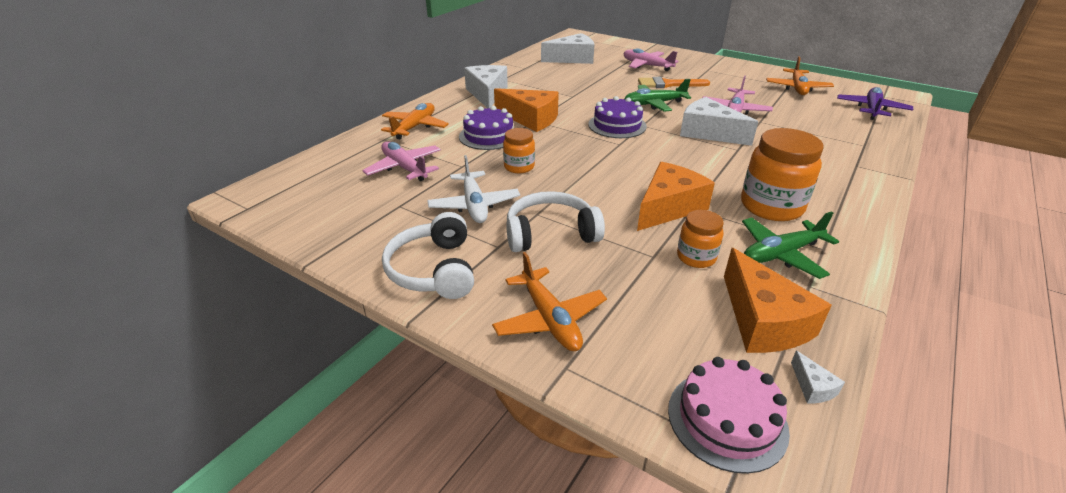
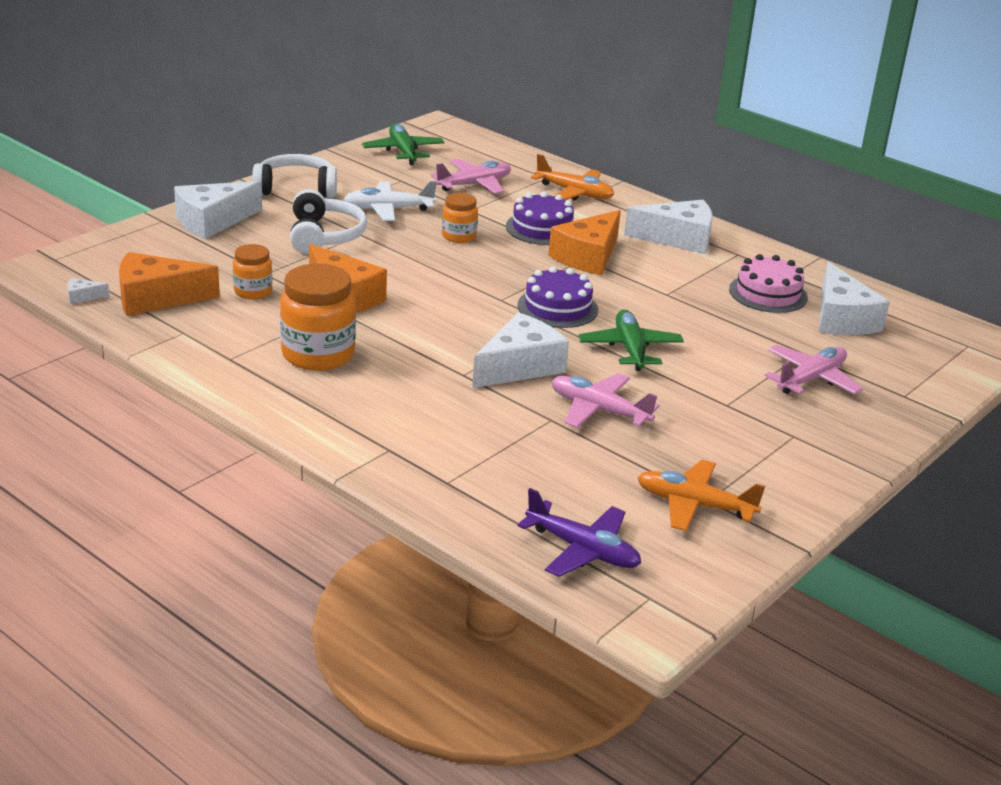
camera: 95 degrees right, 5 degrees down
(549, 319) = (212, 221): orange plane -> white cheese
(668, 84) = (715, 379): orange brush -> none
(727, 419) = (82, 261): pink cake -> pink cake (768, 293)
(781, 254) = (234, 333): green plane -> green plane (403, 152)

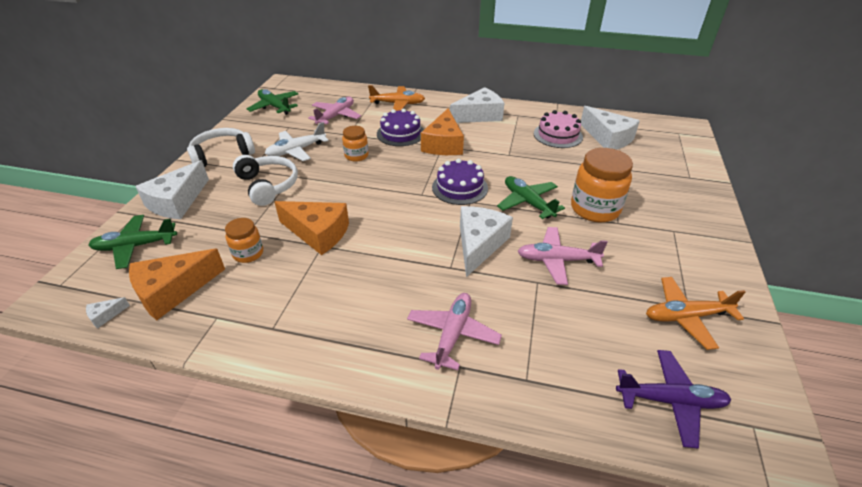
camera: 25 degrees left, 10 degrees up
(144, 249) = (135, 246): none -> green plane
(318, 354) = (338, 293): orange jar -> orange jar (595, 209)
(811, 379) = (637, 185): pink plane -> pink plane (452, 334)

